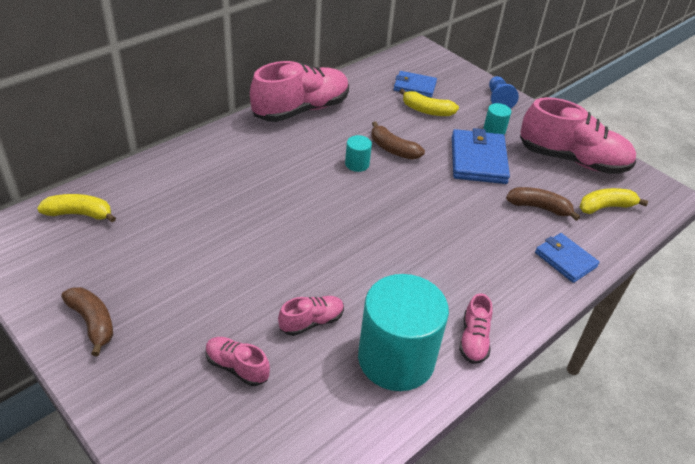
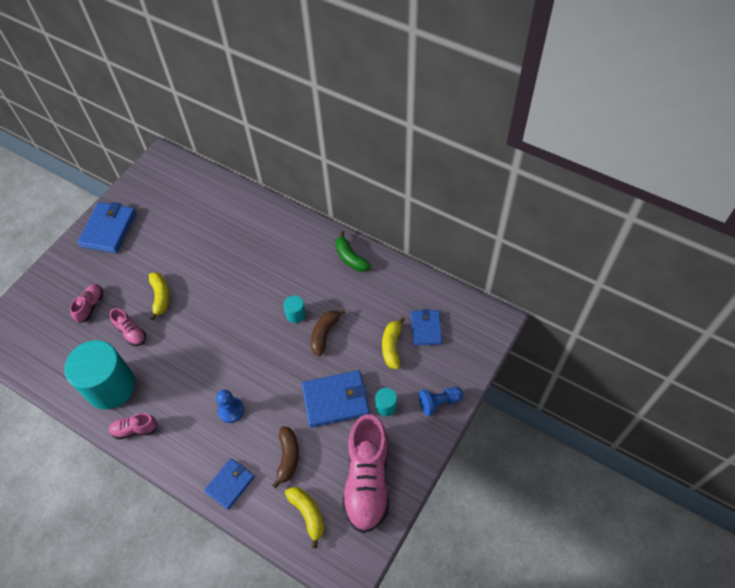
camera: 80 degrees right, 15 degrees up
(79, 214) = (191, 184): yellow banana -> yellow banana (161, 297)
(93, 323) = (109, 229): brown banana -> blue wallet
(301, 110) = (350, 258): pink shoe -> green banana
(469, 241) = (231, 410): none -> blue pawn

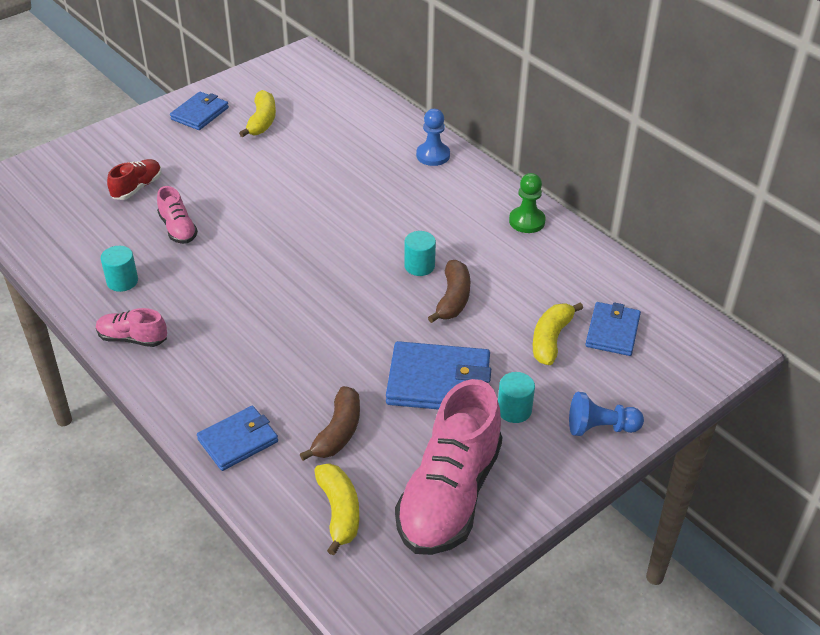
camera: 15 degrees right, 15 degrees down
(90, 306) = (137, 188): pink shoe -> red shoe
(109, 229) = (200, 113): blue wallet -> blue wallet, size x0.64
(111, 386) = (122, 281): turquoise cylinder -> turquoise cylinder, size x0.42
(161, 297) = (236, 200): yellow banana -> yellow banana (262, 121)
(231, 410) = (278, 353): blue pawn -> blue pawn (433, 155)
(324, 334) = (453, 299): brown banana -> brown banana turned 150 degrees clockwise
(350, 258) = (527, 221): green banana -> green pawn

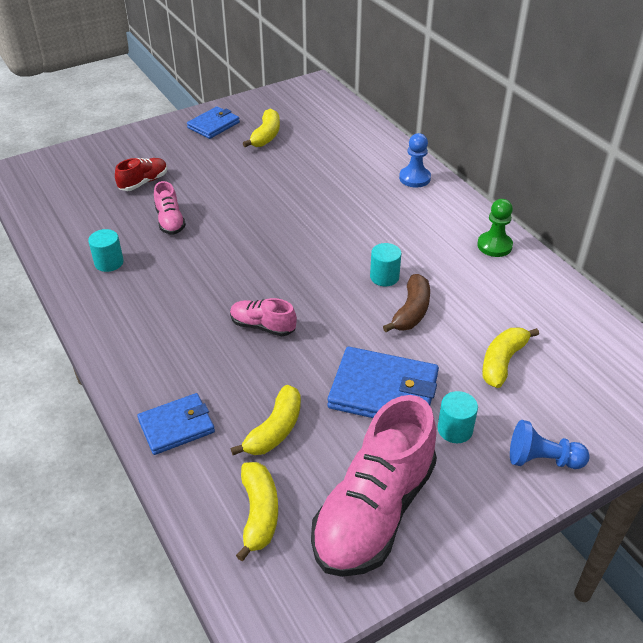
camera: 10 degrees right, 0 degrees up
(132, 338) = (104, 316): pink shoe -> pink shoe (263, 326)
(338, 432) = (275, 430): brown banana -> yellow banana
(612, 331) = (566, 361): blue wallet -> none

